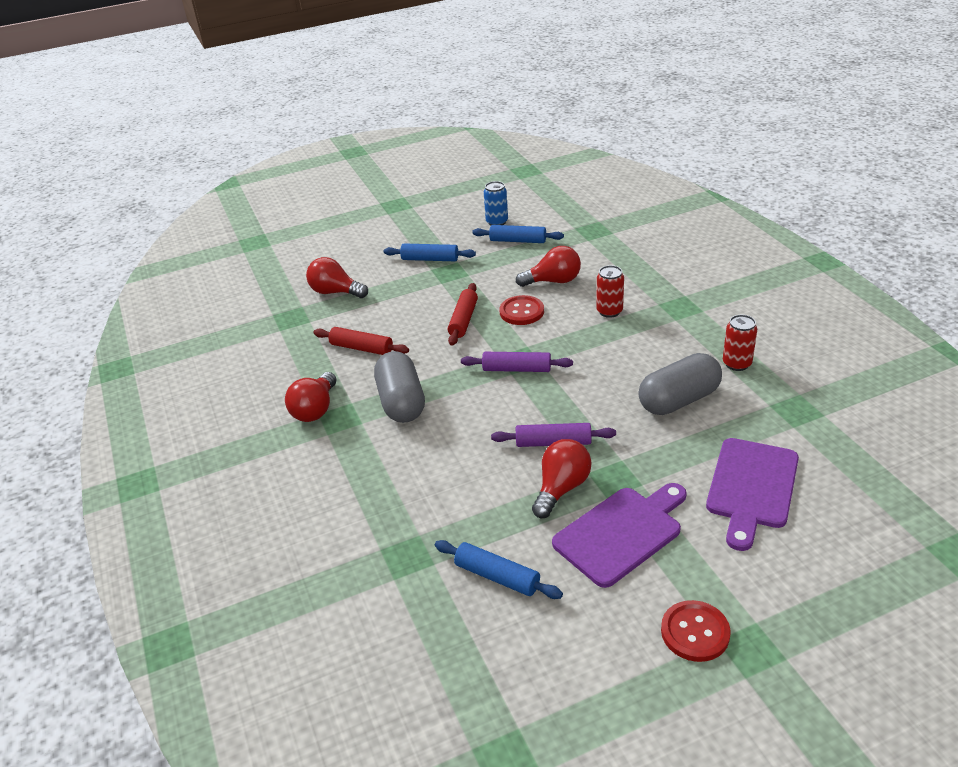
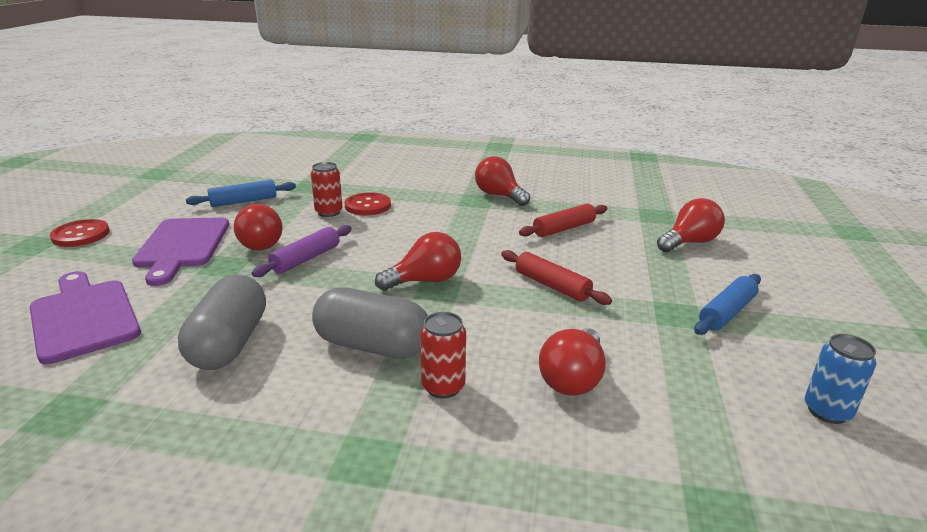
camera: 120 degrees right, 10 degrees down
(401, 402) = (459, 222): grey capsule -> grey capsule (372, 346)
(516, 369) = (425, 281): purple rolling pin -> red light bulb
(518, 241) = (735, 402): blue rolling pin -> none
(521, 312) = (525, 324): red button -> red button (368, 206)
(737, 364) = (193, 424): red can -> red can (329, 212)

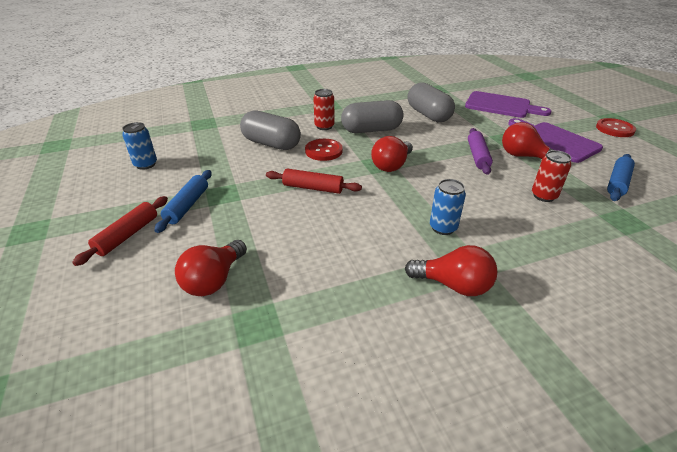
camera: 150 degrees right, 10 degrees up
(368, 206) = (534, 215): red button -> red button (323, 151)
(458, 219) = (443, 228): none -> blue can
(564, 229) = (344, 253): red rolling pin -> red rolling pin (127, 235)
(572, 378) = (271, 144): red light bulb -> grey capsule

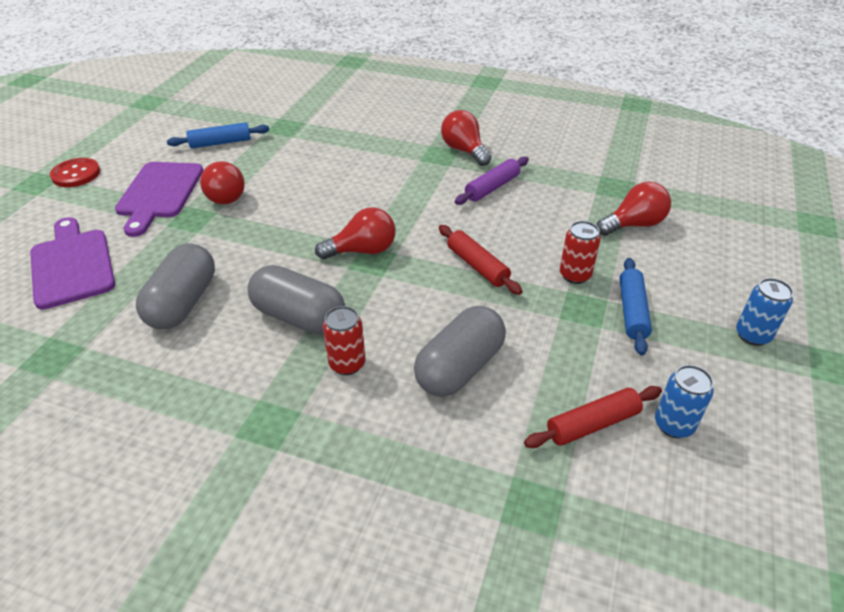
camera: 140 degrees left, 5 degrees up
(127, 235) = (709, 304): red rolling pin -> red rolling pin (592, 424)
(187, 206) = (632, 311): blue rolling pin -> blue rolling pin turned 45 degrees counterclockwise
(271, 144) = (460, 367): grey capsule -> grey capsule turned 60 degrees clockwise
(323, 151) = (406, 313): red button -> none
(443, 228) = (414, 179): blue can -> blue can (752, 335)
(478, 156) = (263, 216): purple rolling pin -> purple rolling pin (492, 187)
(544, 196) = (295, 161): red can -> red can (575, 275)

